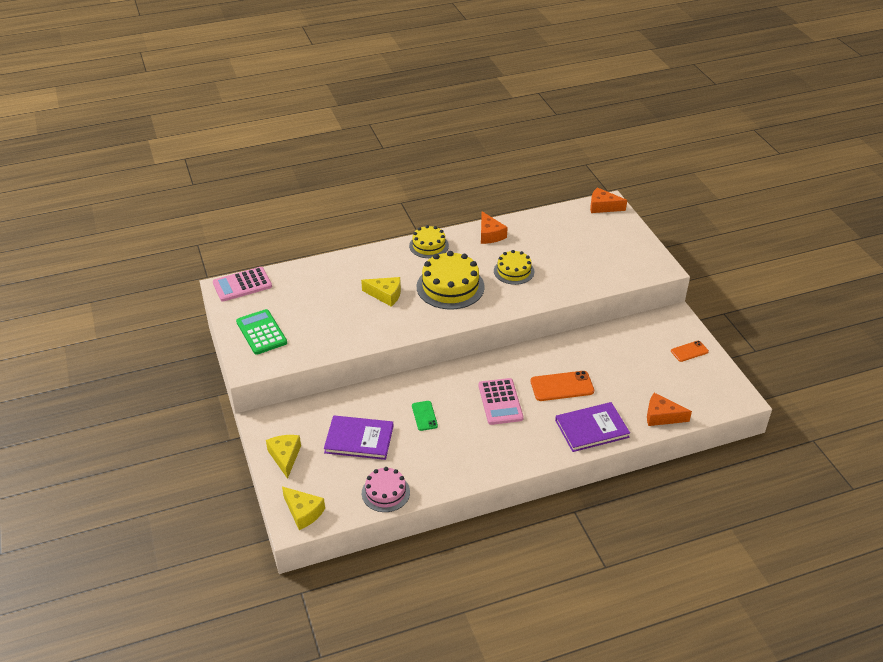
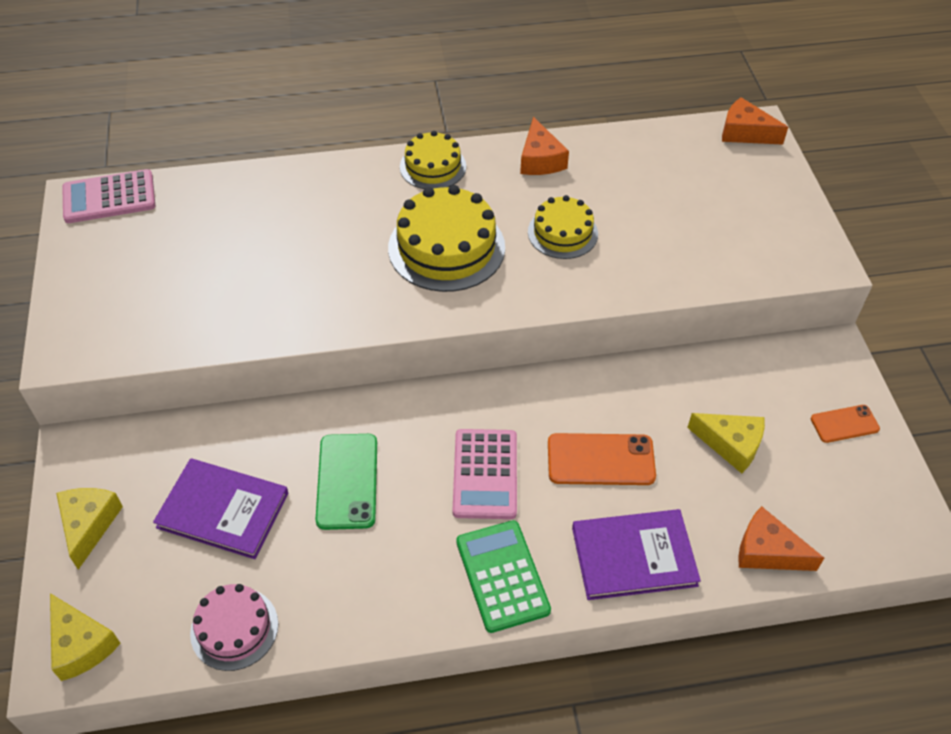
camera: 10 degrees right, 10 degrees up
(261, 332) = (107, 290): green calculator -> green calculator (502, 576)
(385, 295) = (334, 248): yellow cheese -> yellow cheese (731, 444)
(424, 416) = (347, 481): green phone -> green phone, size x1.65

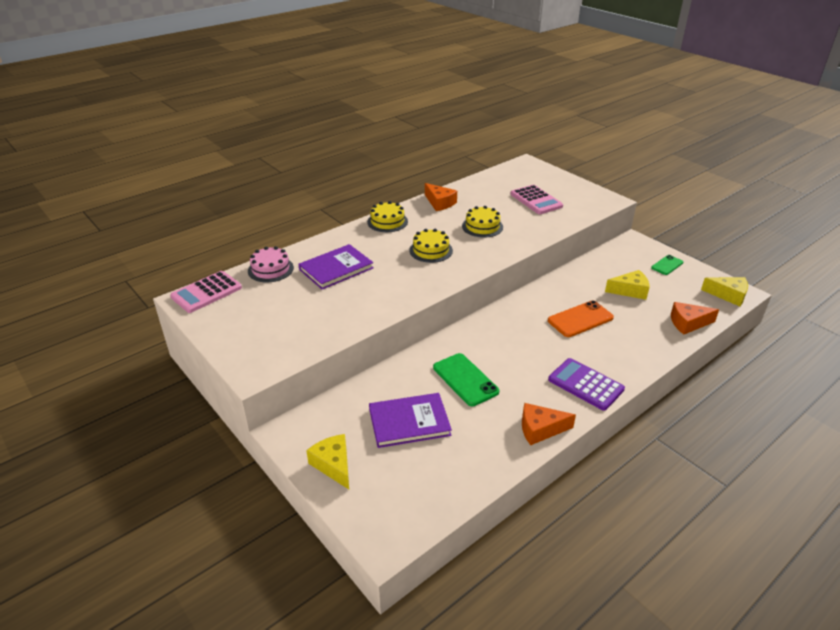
camera: 30 degrees left, 15 degrees down
(81, 644) = (389, 524): yellow cheese -> yellow cheese (728, 295)
(234, 628) = (473, 472): pink cake -> pink cake (270, 269)
(446, 247) = (431, 250): yellow cake -> yellow cake, size x0.61
(485, 474) = (532, 347): pink calculator -> pink calculator (536, 200)
(502, 576) = (585, 384): green calculator -> purple calculator
(633, 556) = (635, 350): purple book -> purple book (336, 269)
(745, 132) = (524, 166): orange cheese -> orange cheese (540, 429)
(844, 424) = (667, 265): orange phone -> green phone

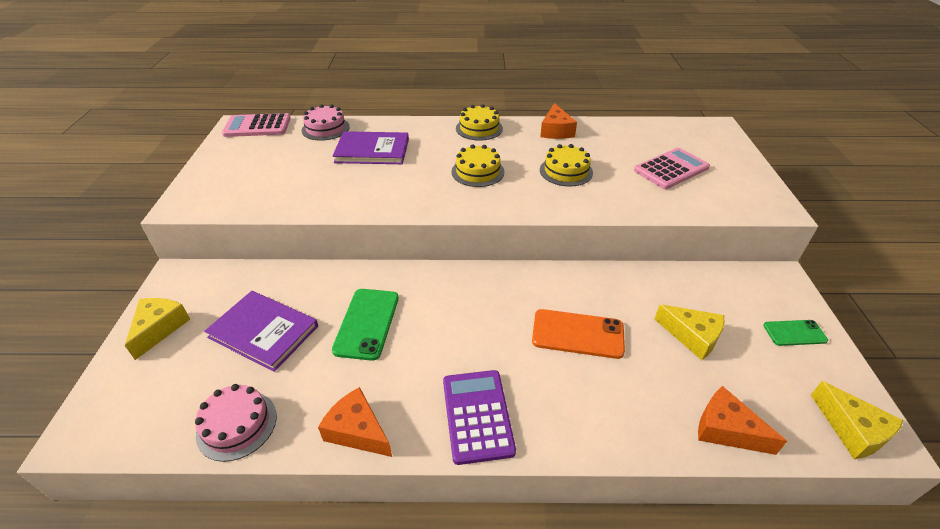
camera: 40 degrees right, 5 degrees up
(473, 471) = (237, 425): none -> pink cake
(536, 200) = (671, 169): pink calculator -> pink calculator turned 135 degrees counterclockwise

